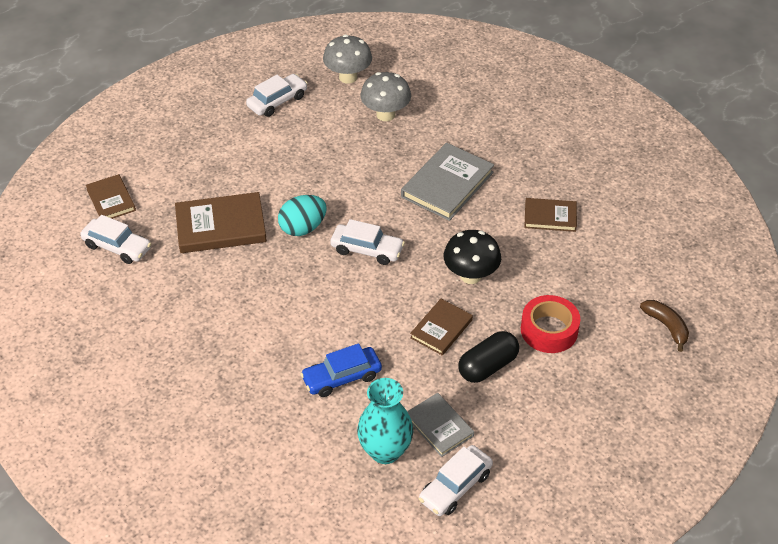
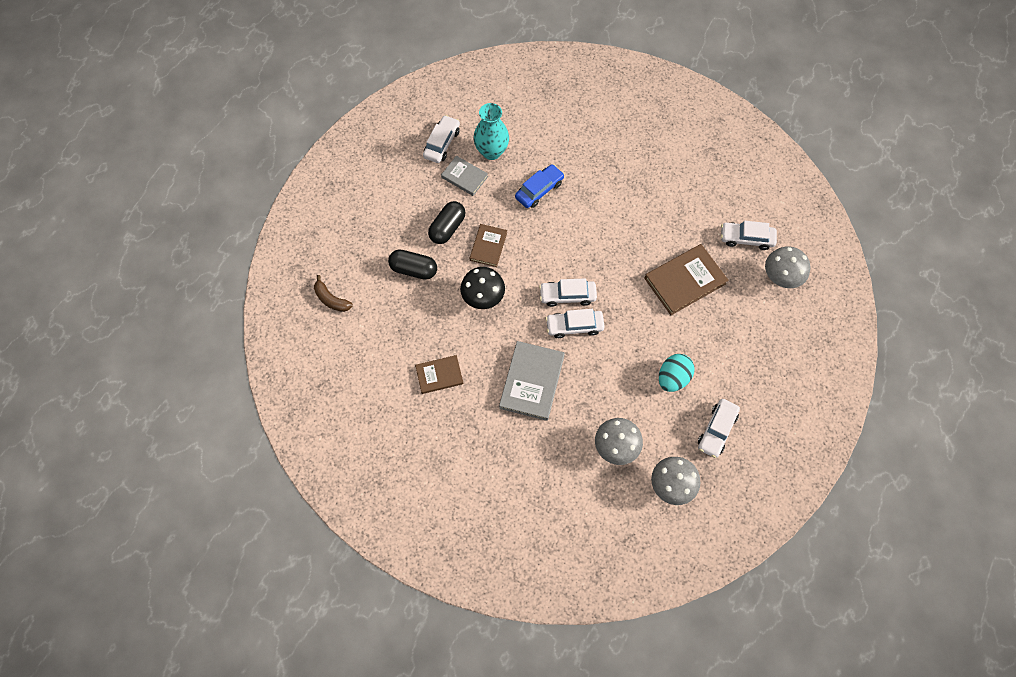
camera: 160 degrees right, 20 degrees up
(111, 200) = (780, 277): brown book -> grey mushroom
(303, 228) = (624, 300): turquoise egg -> turquoise egg (673, 378)
(374, 219) = (574, 326): none -> white car
(549, 330) = (414, 269): red tape -> black capsule

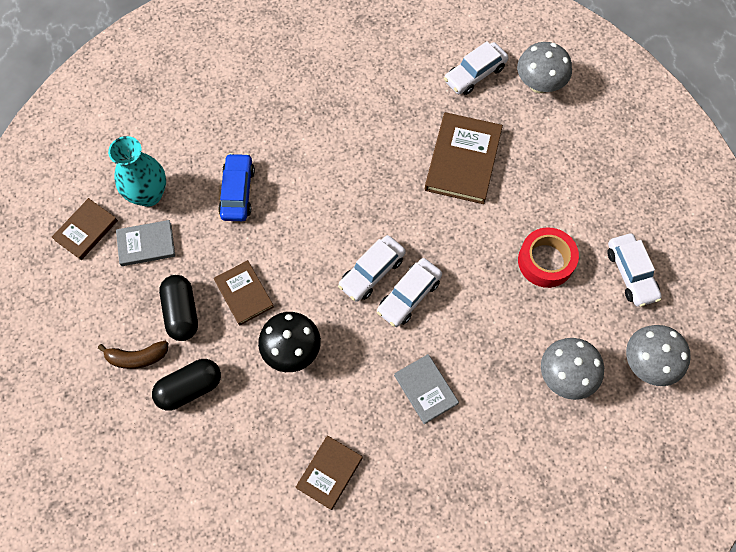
camera: 45 degrees left, 0 degrees up
(331, 299) = (131, 505): brown banana -> brown banana (137, 357)
(442, 143) = (86, 230): white car -> brown book
(532, 382) = (426, 389): grey book -> grey book, size x0.60
(673, 378) = (545, 261): turquoise egg -> red tape

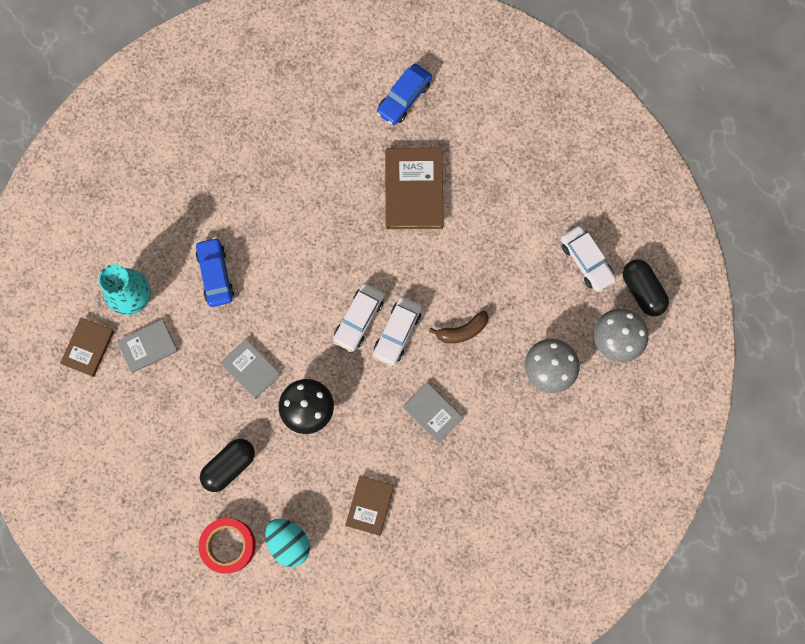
camera: 15 degrees left, 10 degrees up
(137, 357) = (174, 451): brown banana -> brown banana (462, 331)
(182, 312) = (201, 401): black capsule -> black capsule (642, 290)
(228, 489) = (289, 542): none -> turquoise egg
(244, 294) = (250, 369): brown book -> grey book
(475, 74) = (404, 98): white car -> blue car
(539, 84) = (466, 94): grey mushroom -> none
(545, 261) = (510, 269): red tape -> red tape (228, 545)

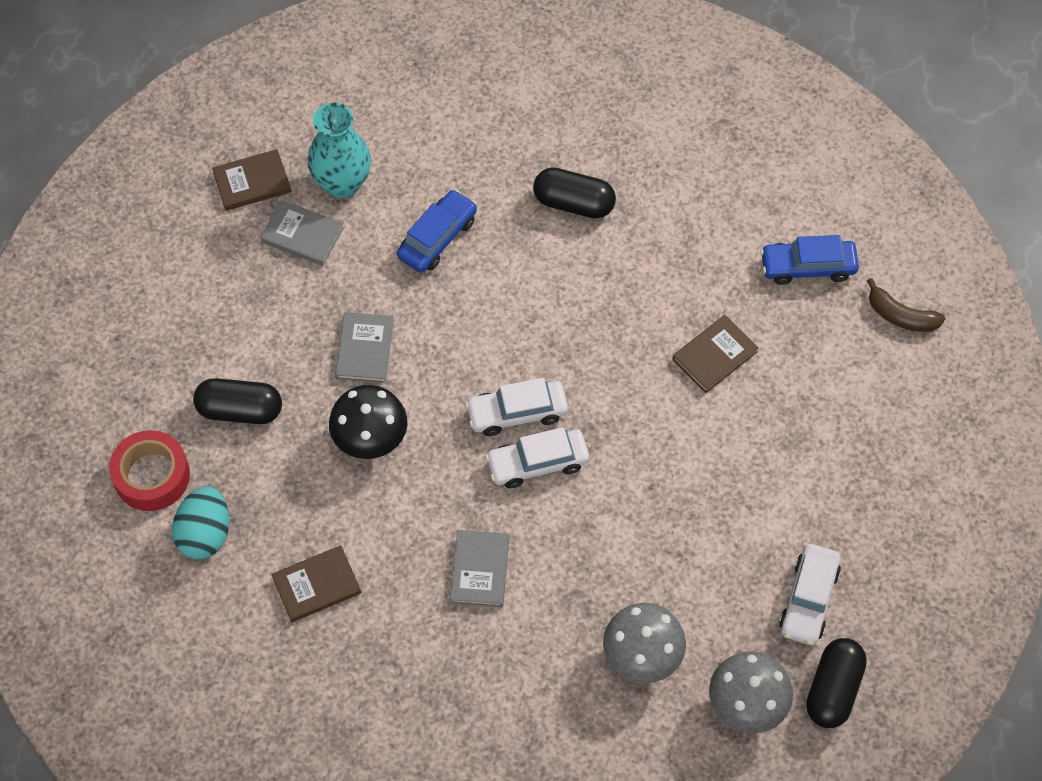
camera: 50 degrees right, 15 degrees down
(258, 184) = (573, 203): none -> black capsule
(414, 190) = (714, 356): brown book -> brown book, size x0.60
(462, 331) = (602, 529): brown banana -> brown banana (901, 316)

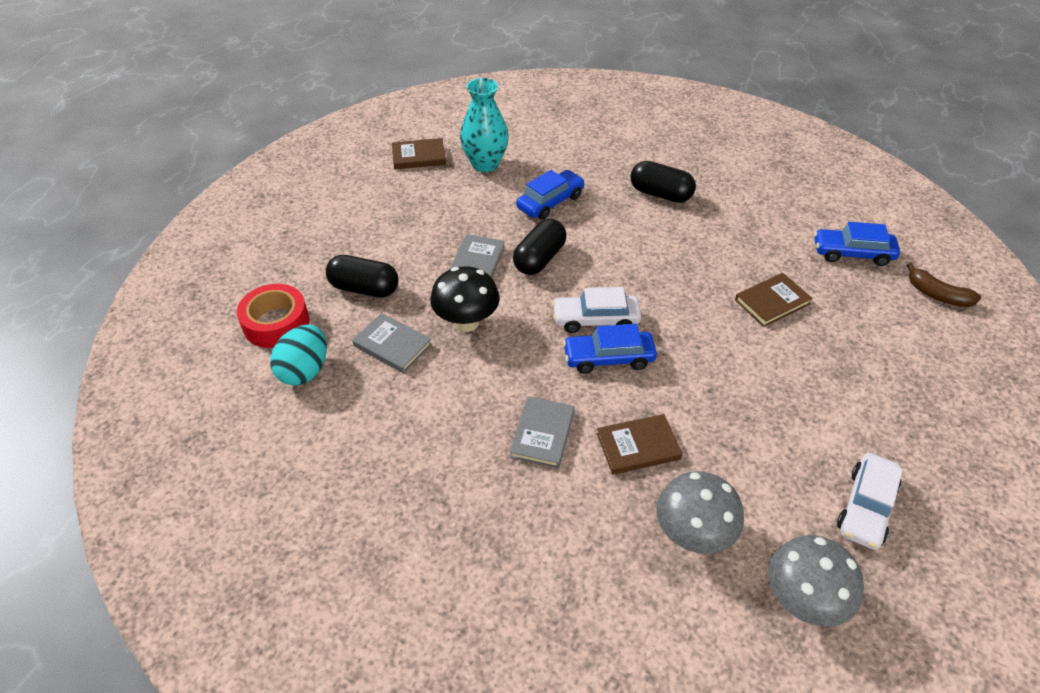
camera: 10 degrees right, 15 degrees down
(302, 235) = (447, 189): grey book -> grey book (392, 345)
(317, 585) = (389, 424): brown book -> brown book (638, 446)
(537, 463) = (608, 358): white car -> blue car
(833, 689) = (897, 600): black capsule -> black capsule (539, 259)

